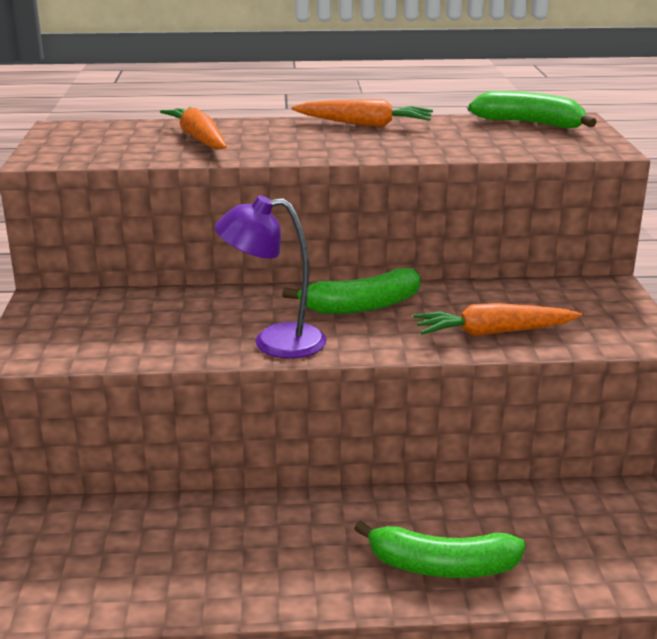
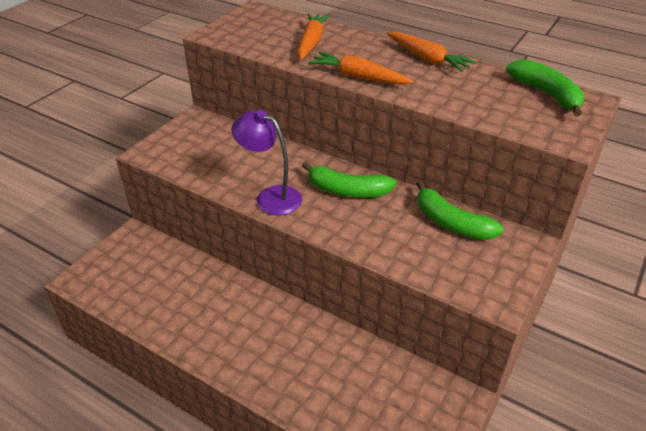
camera: 35 degrees right, 15 degrees up
(442, 566) = (285, 374): green banana -> green banana (451, 223)
(493, 332) = (400, 246): orange carrot -> orange carrot (358, 77)

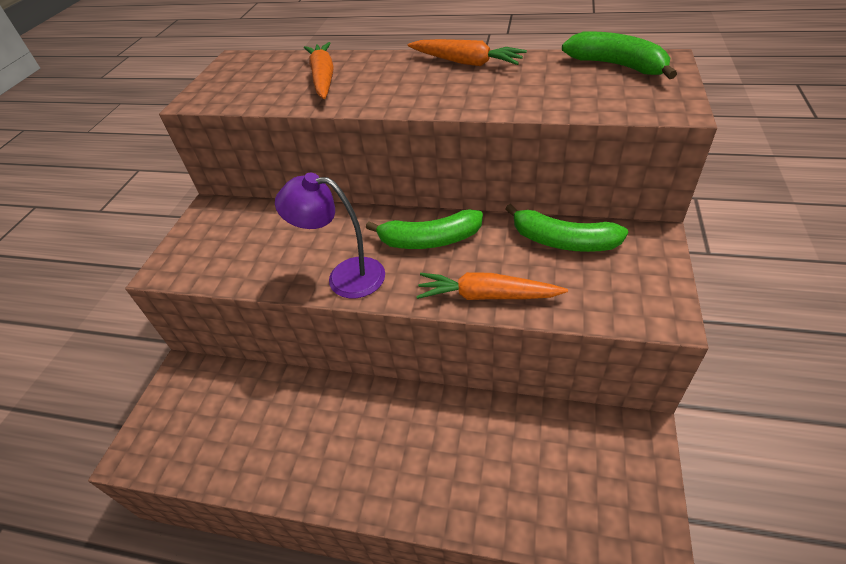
camera: 15 degrees left, 5 degrees up
(358, 77) = (401, 102): orange carrot -> orange carrot (486, 296)

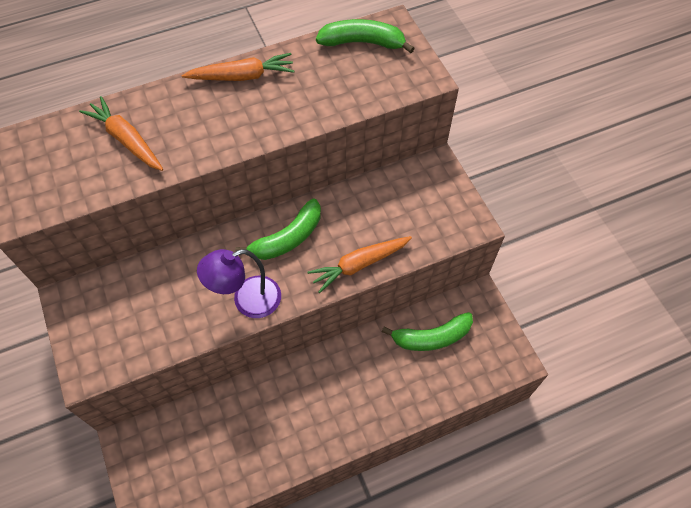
camera: 40 degrees left, 15 degrees up
(562, 241) = (381, 195): green banana -> green banana (431, 337)

